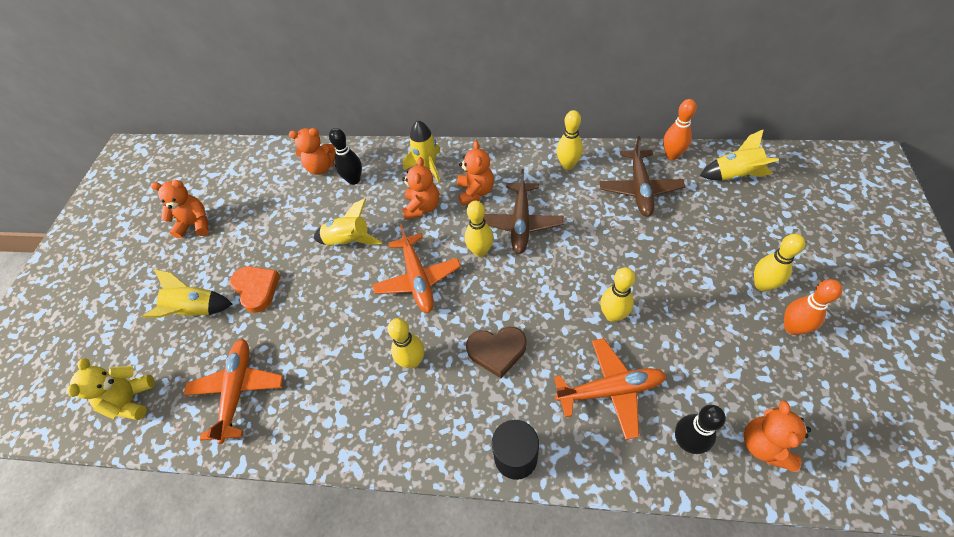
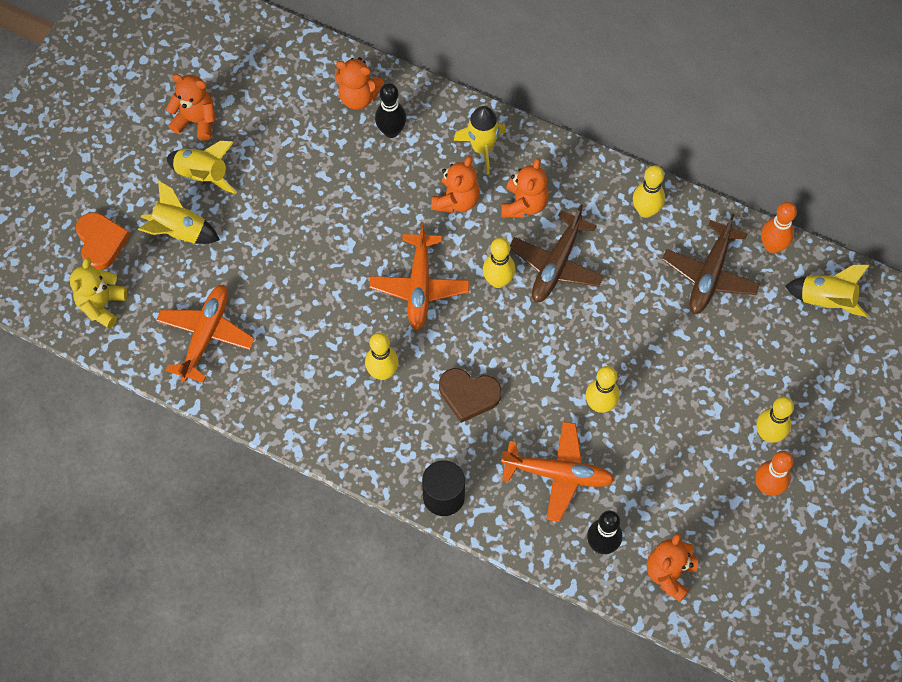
camera: 15 degrees right, 10 degrees up
(256, 289) = (247, 231): orange heart -> orange heart (101, 242)
(349, 241) = (361, 211): yellow rocket -> yellow rocket (203, 175)

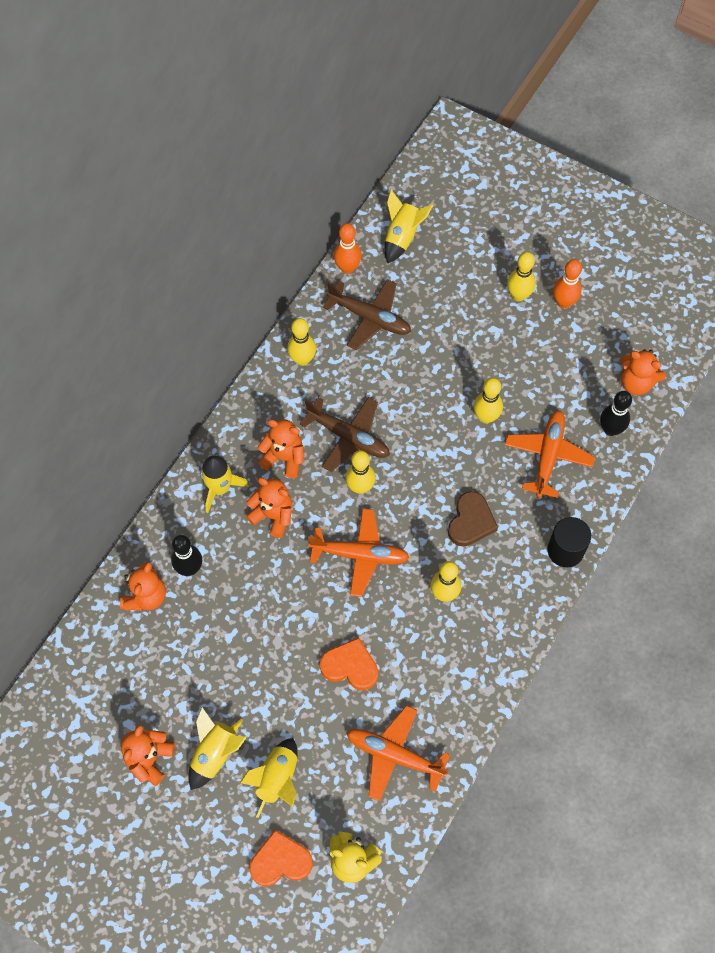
camera: 85 degrees left, 0 degrees up
(297, 287) = (350, 666): none -> orange heart

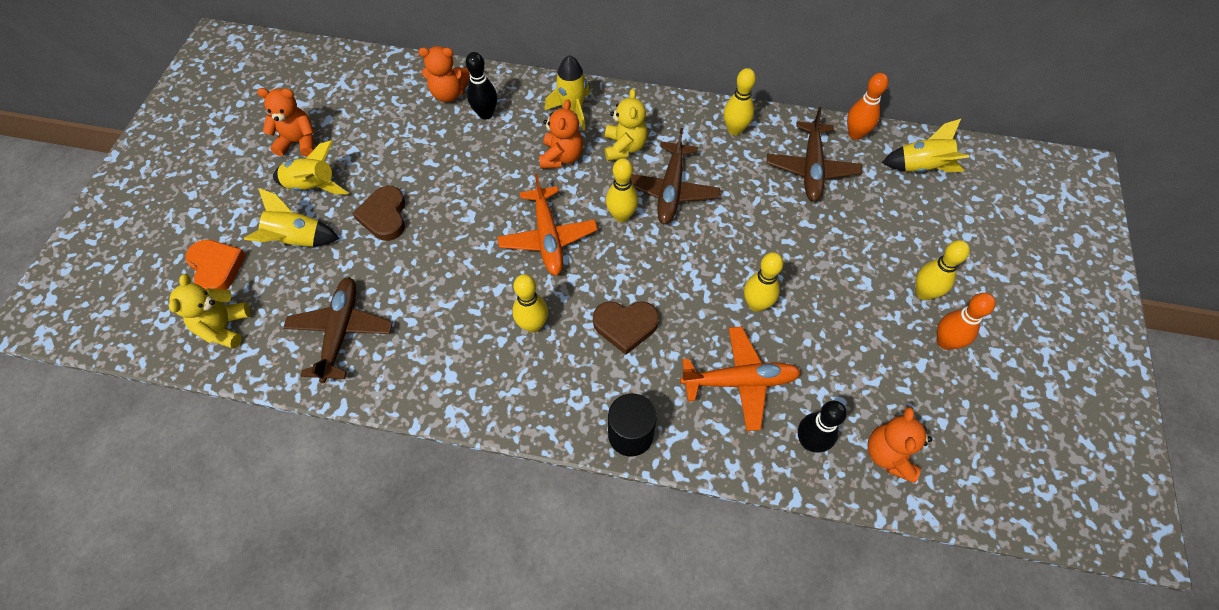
camera: 70 degrees right, 5 degrees down
(279, 692) = (384, 216): none -> brown heart
(284, 458) = (624, 147): orange teddy bear -> yellow teddy bear
(350, 666) = (426, 265): orange heart -> none
(394, 755) = (341, 332): orange plane -> brown plane

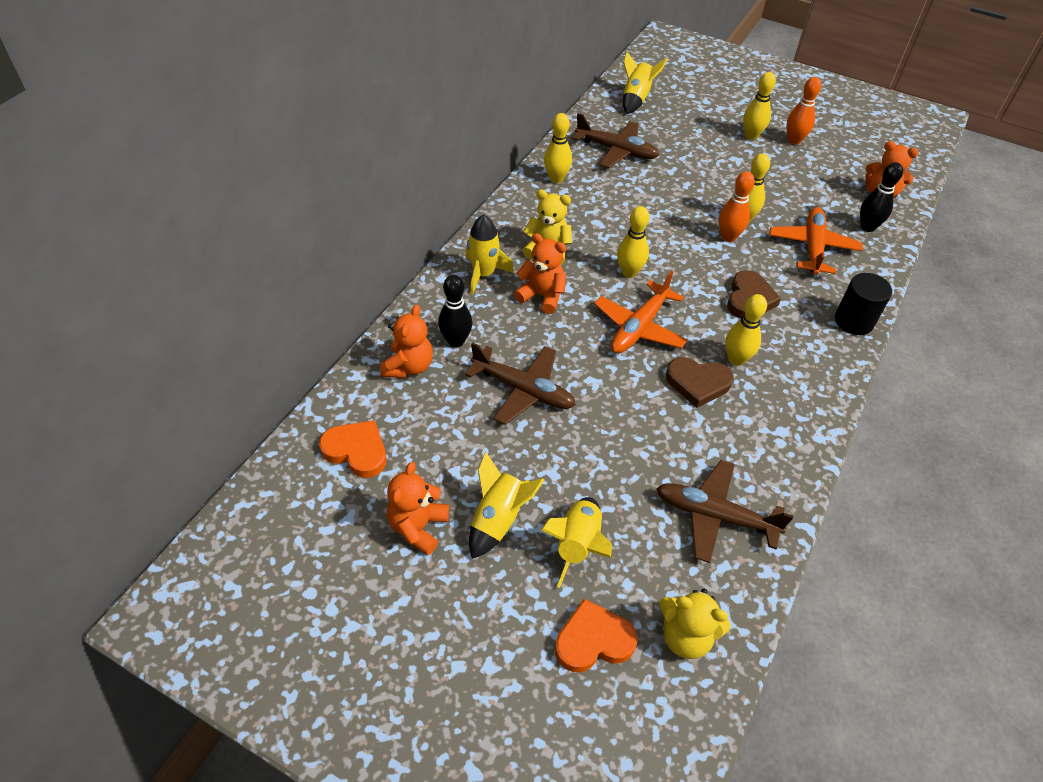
camera: 75 degrees left, 10 degrees down
(359, 89) = (356, 451): none -> orange heart
(384, 216) = (569, 454): brown heart -> brown heart (698, 383)
(548, 237) = (639, 327): orange plane -> orange plane turned 120 degrees clockwise
(671, 190) = (610, 234): brown plane -> brown plane (523, 390)
(855, 134) = (589, 118): orange bowling pin -> orange bowling pin (728, 237)

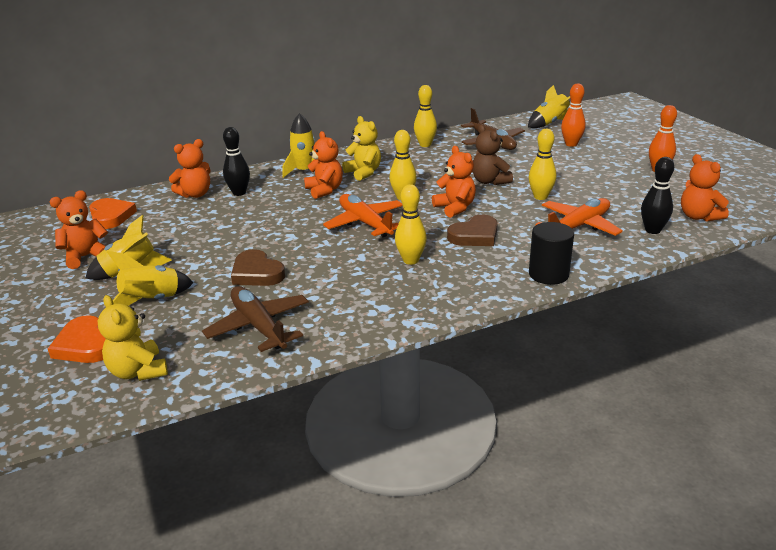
camera: 40 degrees right, 20 degrees down
(523, 390) = (241, 225): brown plane -> none
(593, 640) = (85, 345): orange heart -> orange heart turned 150 degrees counterclockwise
(639, 327) = (365, 223): orange plane -> orange plane turned 75 degrees clockwise
(678, 214) = (489, 181): none -> brown teddy bear
(692, 267) = (455, 208): none -> orange teddy bear
(698, 383) = (361, 261): brown heart -> brown heart (257, 273)
(728, 237) = (511, 202): orange bowling pin -> orange bowling pin (571, 144)
(751, 136) = (621, 160): yellow bowling pin -> none

